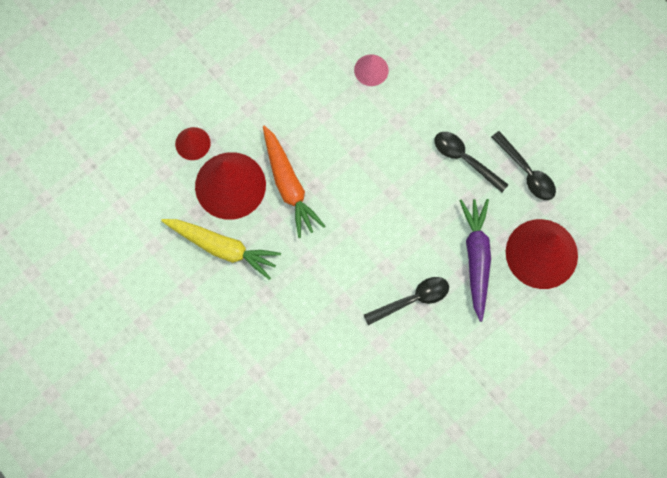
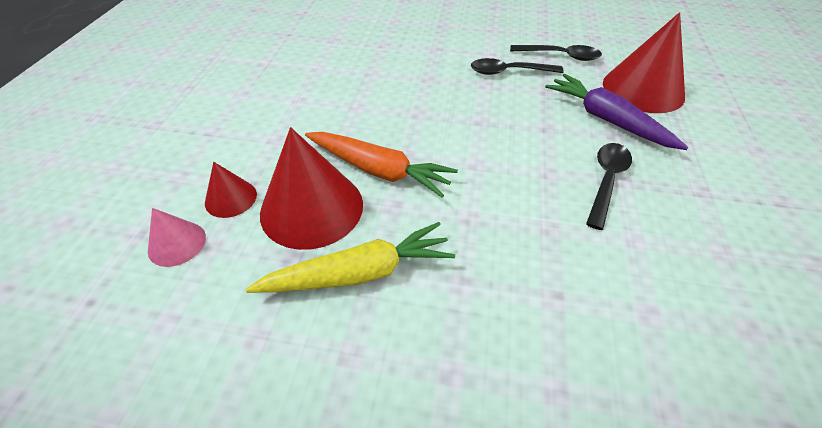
camera: 40 degrees left, 25 degrees down
(371, 70) = (369, 63): pink cone -> pink cone (177, 243)

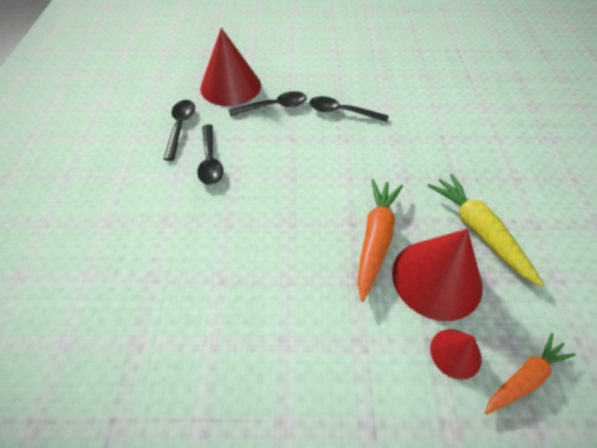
camera: 100 degrees left, 5 degrees up
(177, 243) = (524, 378): pink cone -> orange carrot
(607, 120) = (274, 107): purple carrot -> black spoon

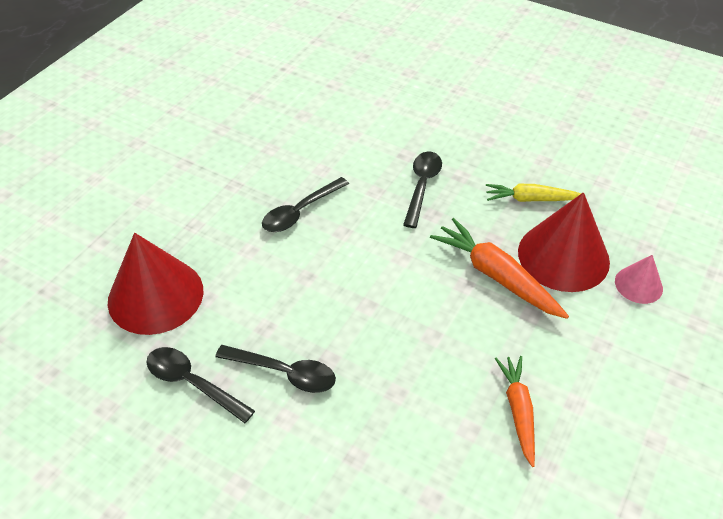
camera: 60 degrees left, 5 degrees down
(274, 107) = (237, 268): black spoon -> black spoon (422, 186)
(455, 353) = (638, 285): red cone -> pink cone
(479, 231) = (530, 199): yellow carrot -> yellow carrot, size x0.66
(524, 378) = (676, 255): orange carrot -> orange carrot (518, 411)

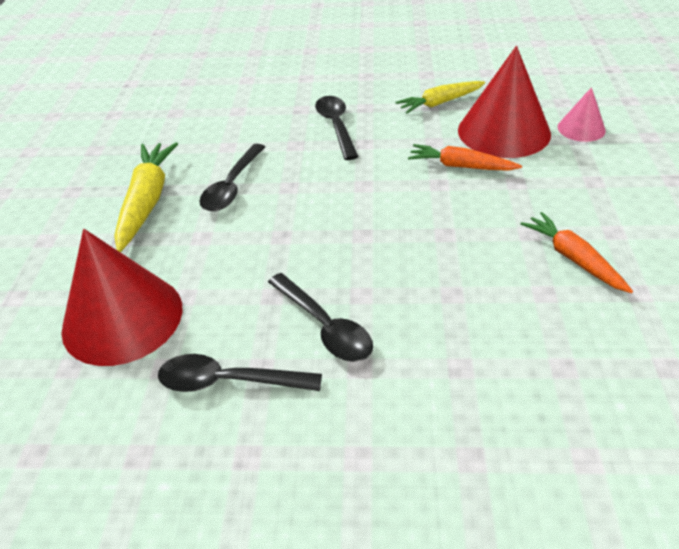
camera: 25 degrees left, 5 degrees down
(230, 198) = (147, 201): none -> yellow carrot
(284, 373) = (324, 326): black spoon -> black spoon turned 60 degrees clockwise
(496, 276) = (461, 166): orange carrot -> orange carrot, size x0.66

